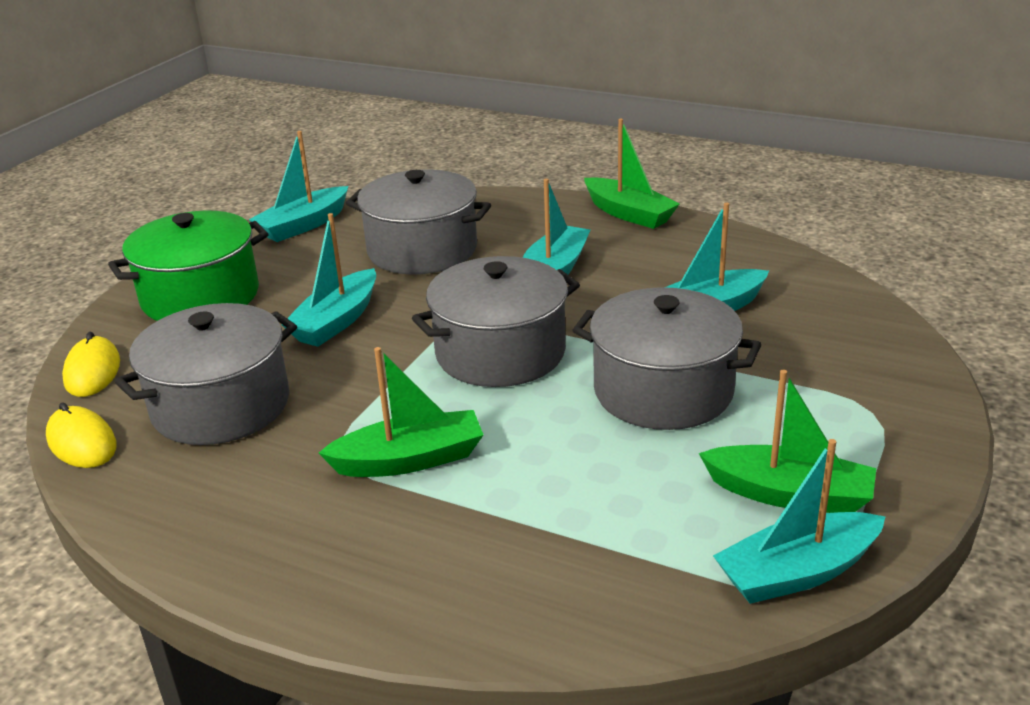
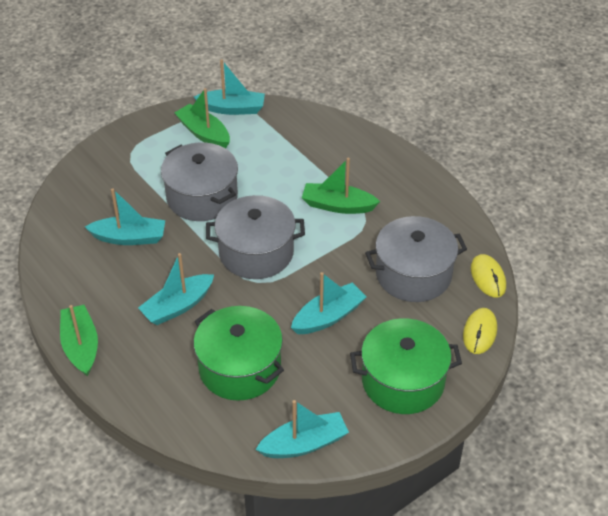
camera: 155 degrees left, 15 degrees up
(422, 250) = (240, 368): grey pot -> green pot

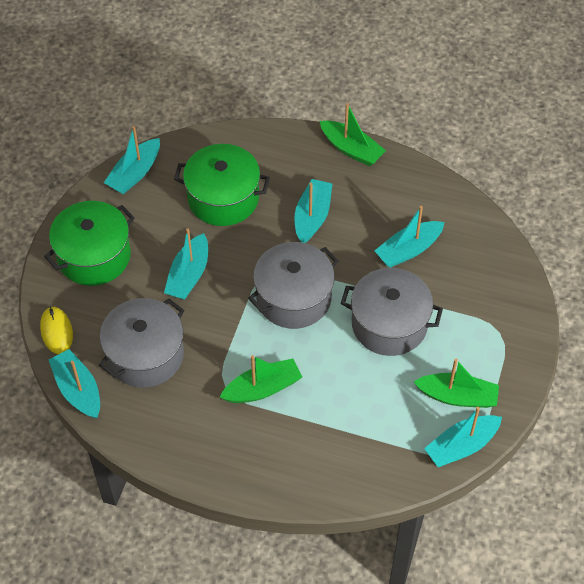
camera: 145 degrees right, 10 degrees up
(488, 277) = (78, 390): yellow mouse -> turquoise boat

